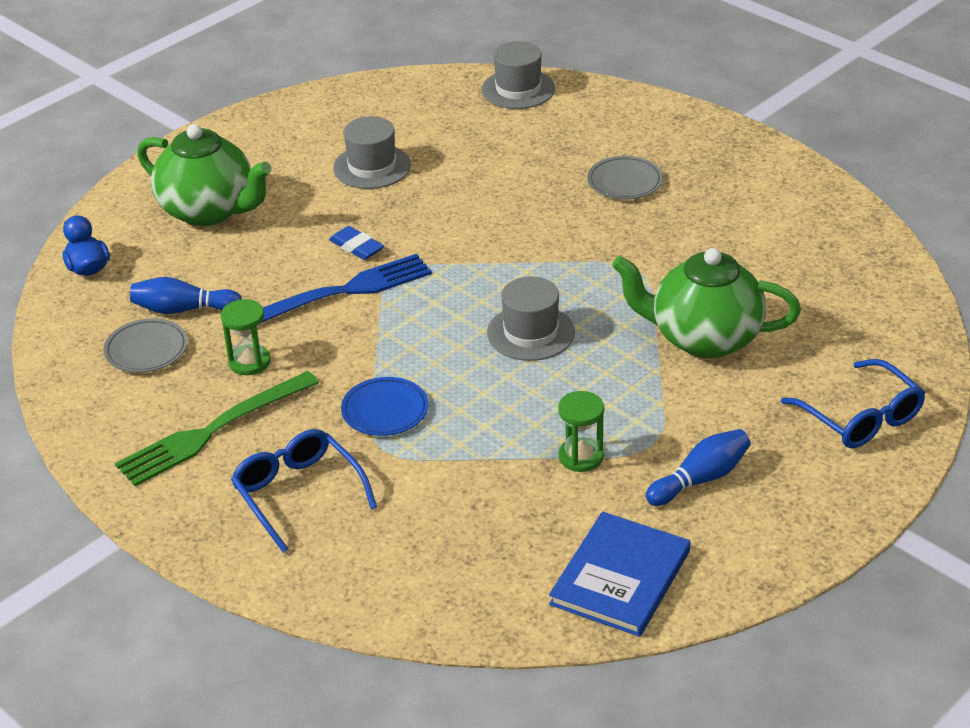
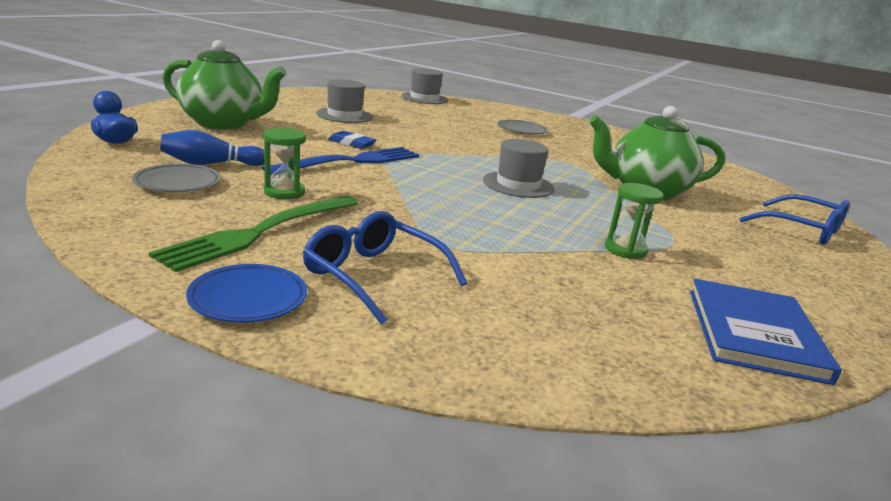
camera: 20 degrees left, 15 degrees down
(385, 411) = (429, 221): blue plate -> blue plate (248, 298)
(700, 479) = (736, 263): blue bowling pin -> none

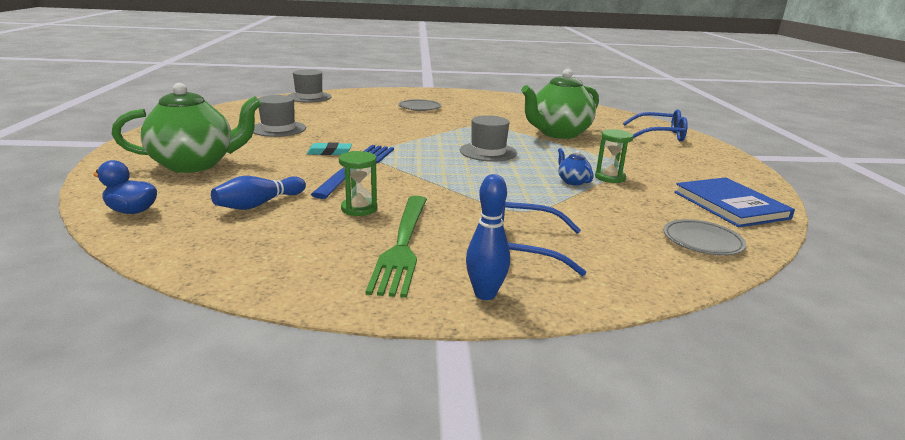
camera: 30 degrees left, 0 degrees up
(178, 183) = (266, 229): grey plate -> grey plate (702, 241)
(248, 298) = (485, 294): blue plate -> blue bowling pin
(352, 143) = (329, 152): blue eraser -> turquoise eraser
(565, 238) = (572, 181): none -> blue teapot

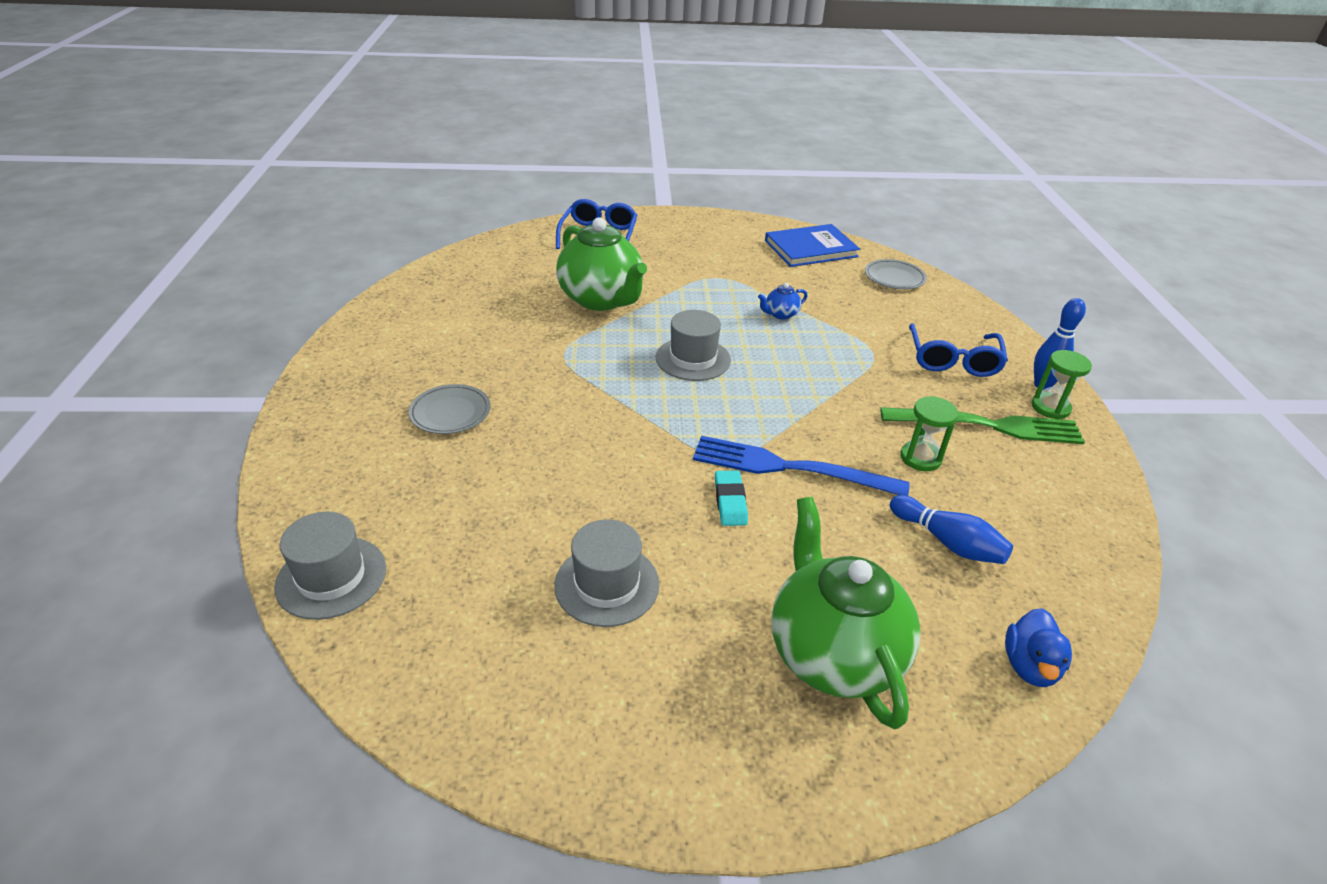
camera: 90 degrees left, 15 degrees up
(610, 177) = (761, 292): green hourglass -> green hourglass (1050, 408)

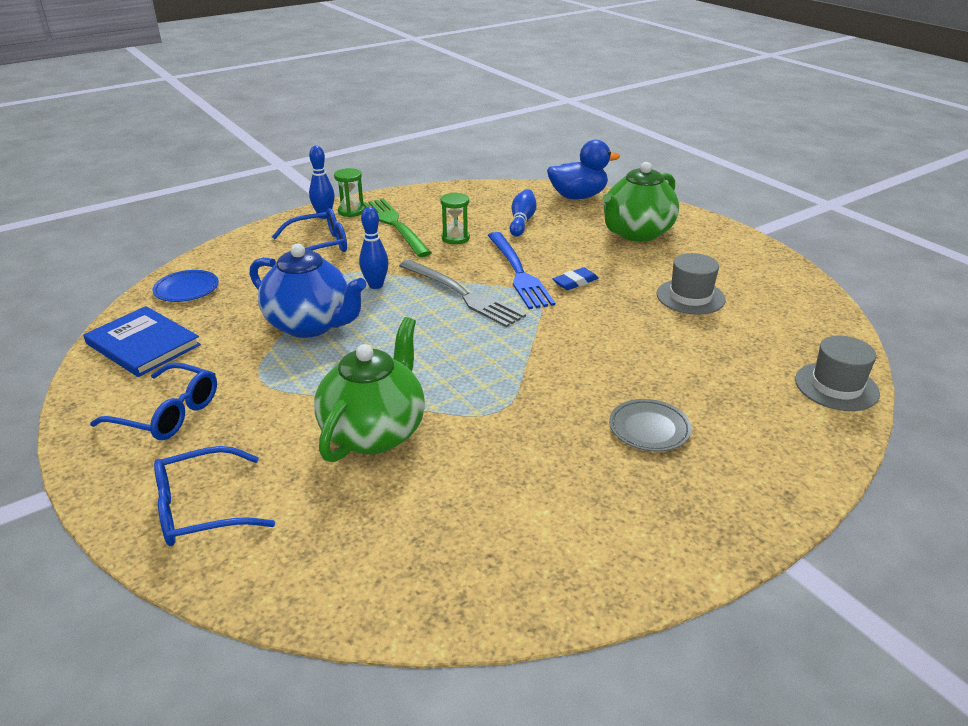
camera: 120 degrees left, 5 degrees down
(693, 359) = (431, 343): grey hat -> none
(707, 242) = (168, 413): none -> blue glasses
(730, 501) = (575, 282): turquoise eraser -> blue eraser
(768, 408) = (462, 294): none -> grey fork
(780, 314) = (311, 325): blue teapot -> blue teapot, size x2.46
(831, 365) = (375, 285): none -> blue bowling pin
(894, 278) = (187, 289): grey plate -> blue plate
(1029, 666) = (578, 196): blue duck -> blue duck, size x1.63

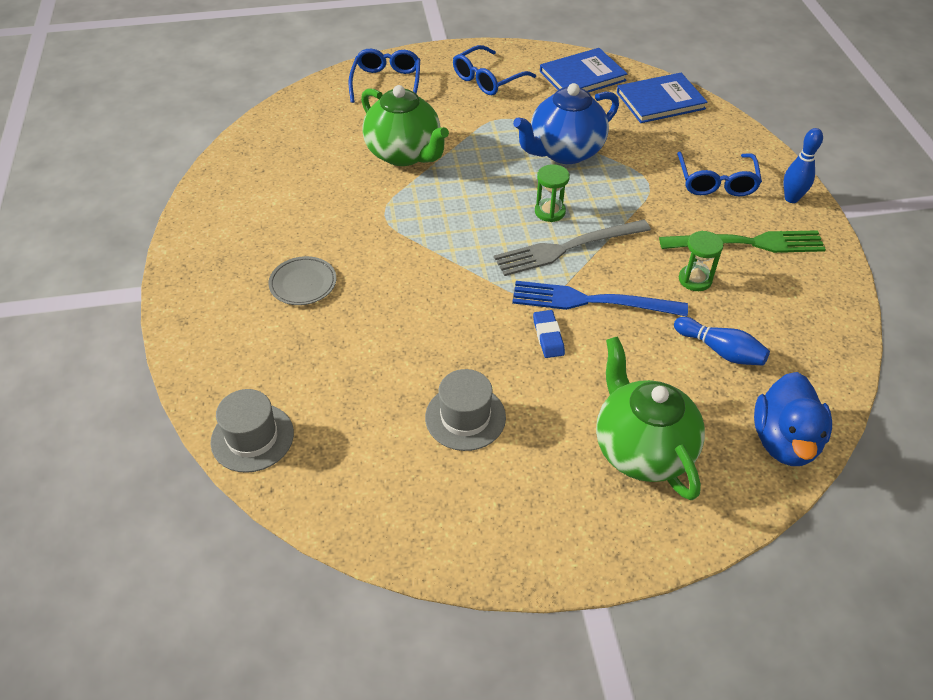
camera: 115 degrees right, 15 degrees up
(187, 289) = (660, 101): blue plate -> blue book
(351, 211) = (798, 220): green hourglass -> green hourglass (549, 212)
(375, 285) = (614, 199): blue bowling pin -> none

